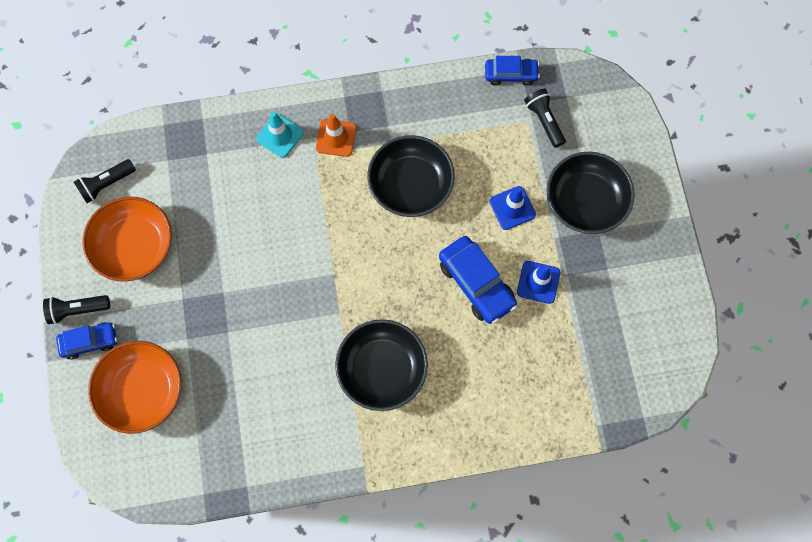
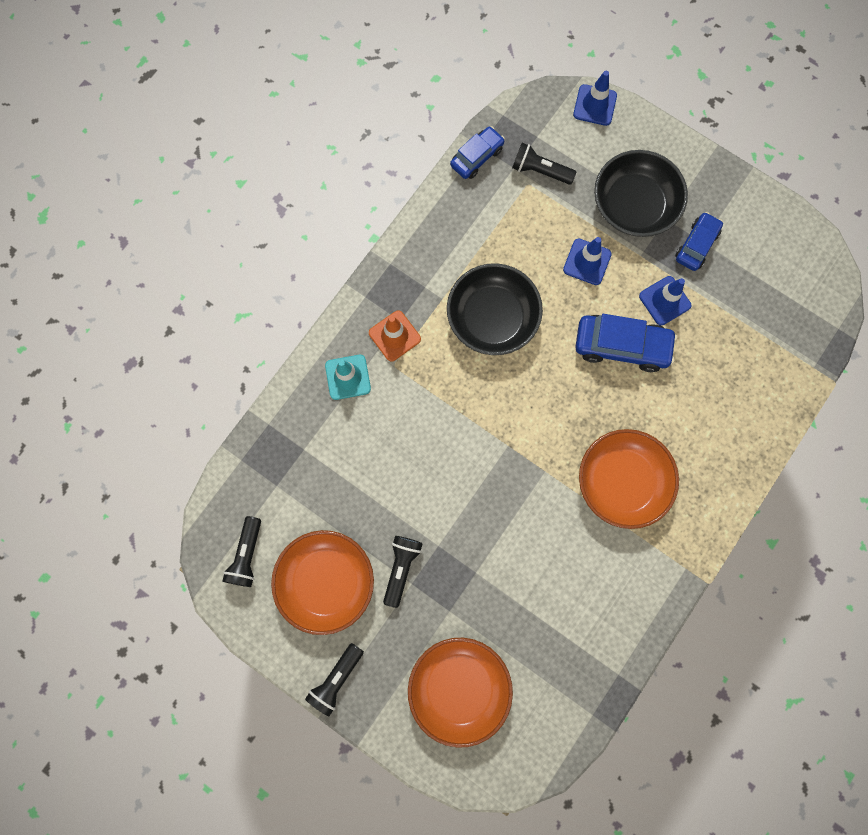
camera: 45 degrees left, 5 degrees up
(90, 341) = (374, 693): blue car -> blue car (696, 245)
(186, 283) = (401, 568): none -> black flashlight
(382, 369) = (622, 481): black bowl -> orange bowl
(629, 112) = (594, 105): none -> blue traffic cone

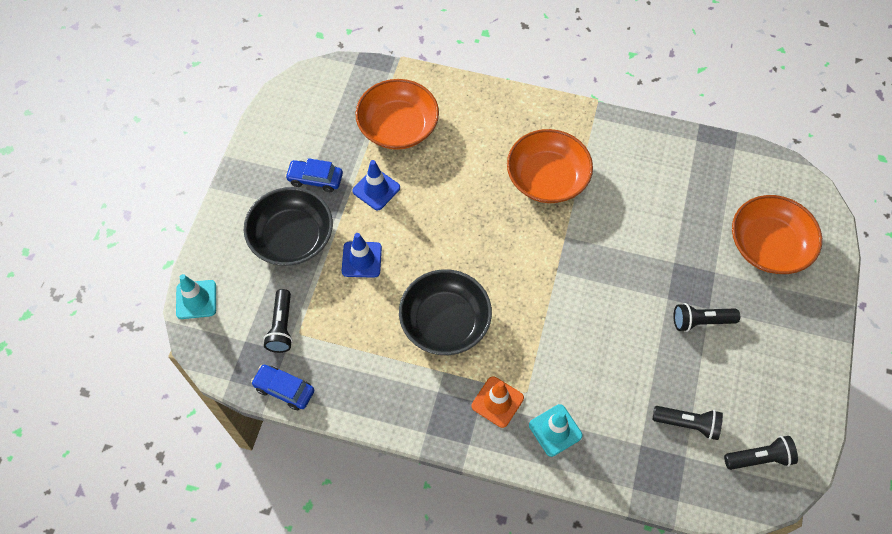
camera: 110 degrees left, 15 degrees down
(326, 581) = (744, 379): orange bowl -> orange bowl (398, 127)
(336, 679) = (816, 340): black flashlight -> black flashlight (687, 424)
(594, 105) = (196, 299): blue traffic cone -> turquoise traffic cone
(621, 346) = (430, 210): blue car -> none

